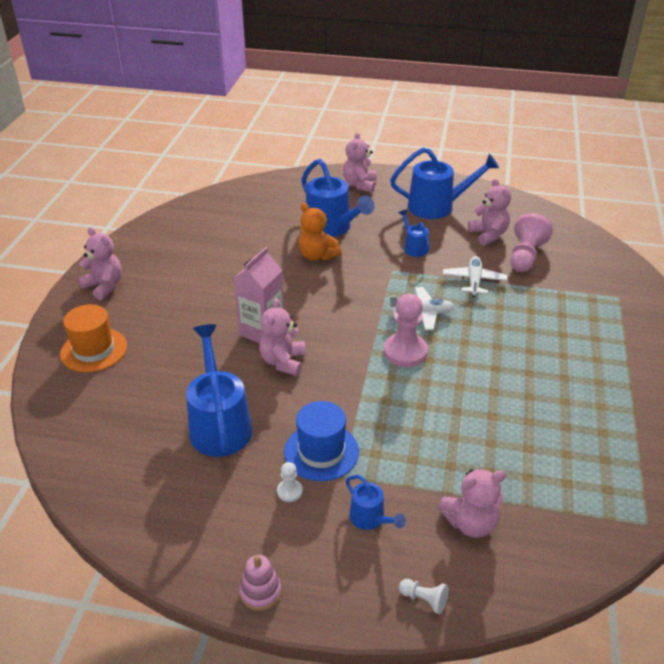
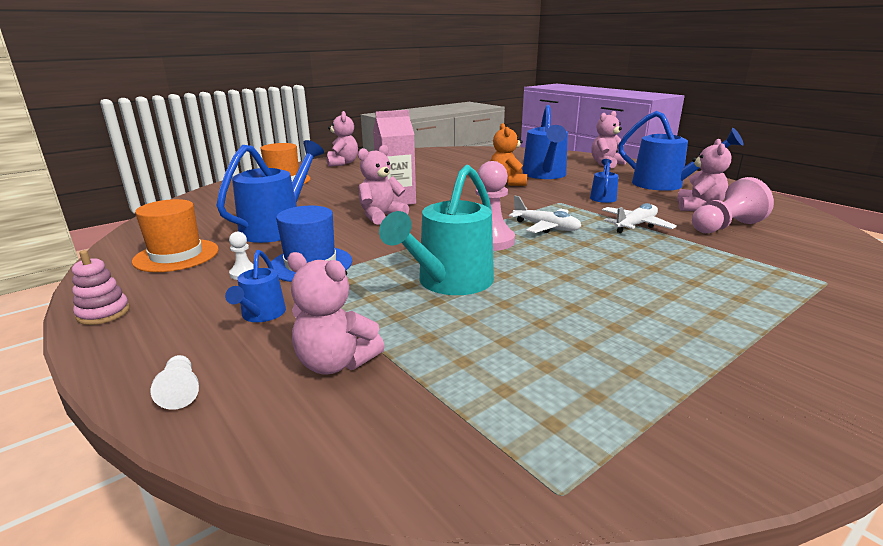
camera: 40 degrees right, 15 degrees down
(196, 508) = (176, 255): none -> orange hat
(438, 415) = (449, 283): none -> turquoise watering can

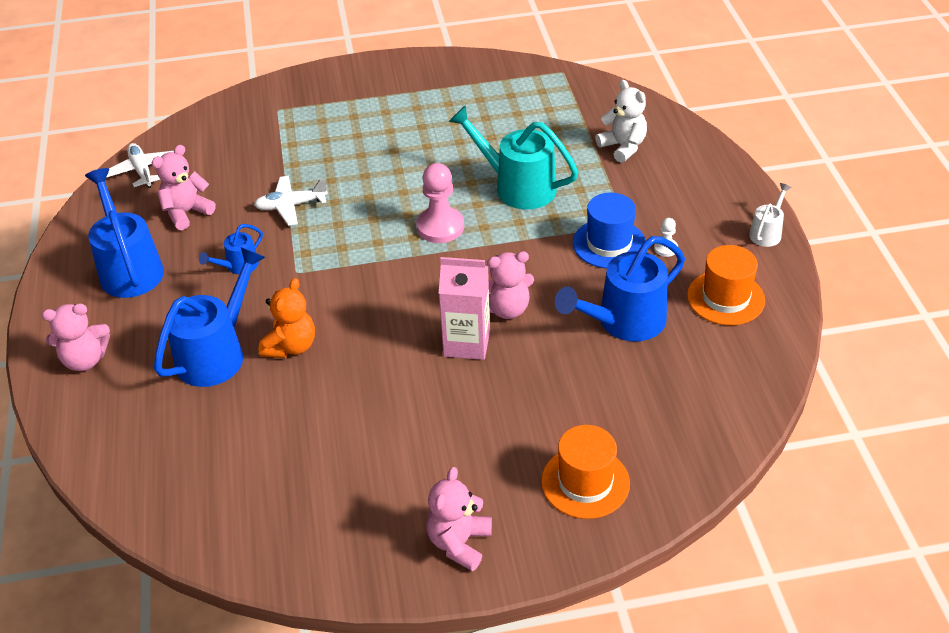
camera: 150 degrees left, 20 degrees up
(103, 313) = (767, 232): pink stacking toy -> white watering can
(180, 391) = (706, 154): white pawn -> none
(261, 315) = (658, 196): blue watering can -> none
(335, 363) = (623, 147): pink teddy bear -> white teddy bear
(449, 283) = (517, 186): turquoise watering can -> turquoise watering can turned 120 degrees counterclockwise
(546, 227) = (370, 230): white plane -> white plane (142, 171)
(725, 227) = (224, 178): pink pawn -> none

